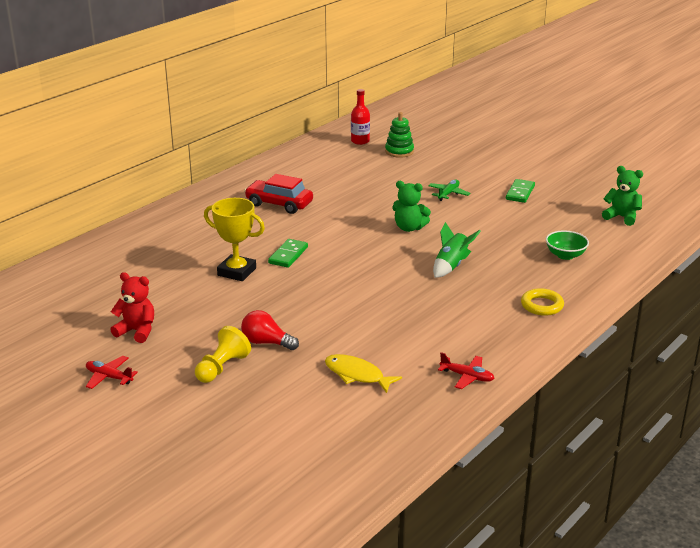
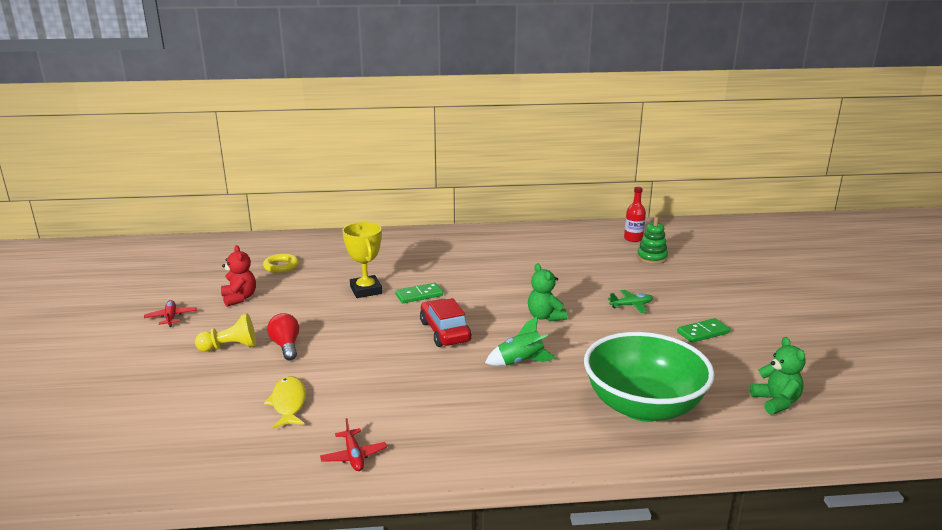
camera: 45 degrees right, 5 degrees down
(279, 204) = (483, 258): red car -> red car (445, 332)
(542, 305) = (532, 437): yellow ring -> yellow ring (281, 266)
(565, 255) = (643, 406): green bowl -> green bowl, size x2.40

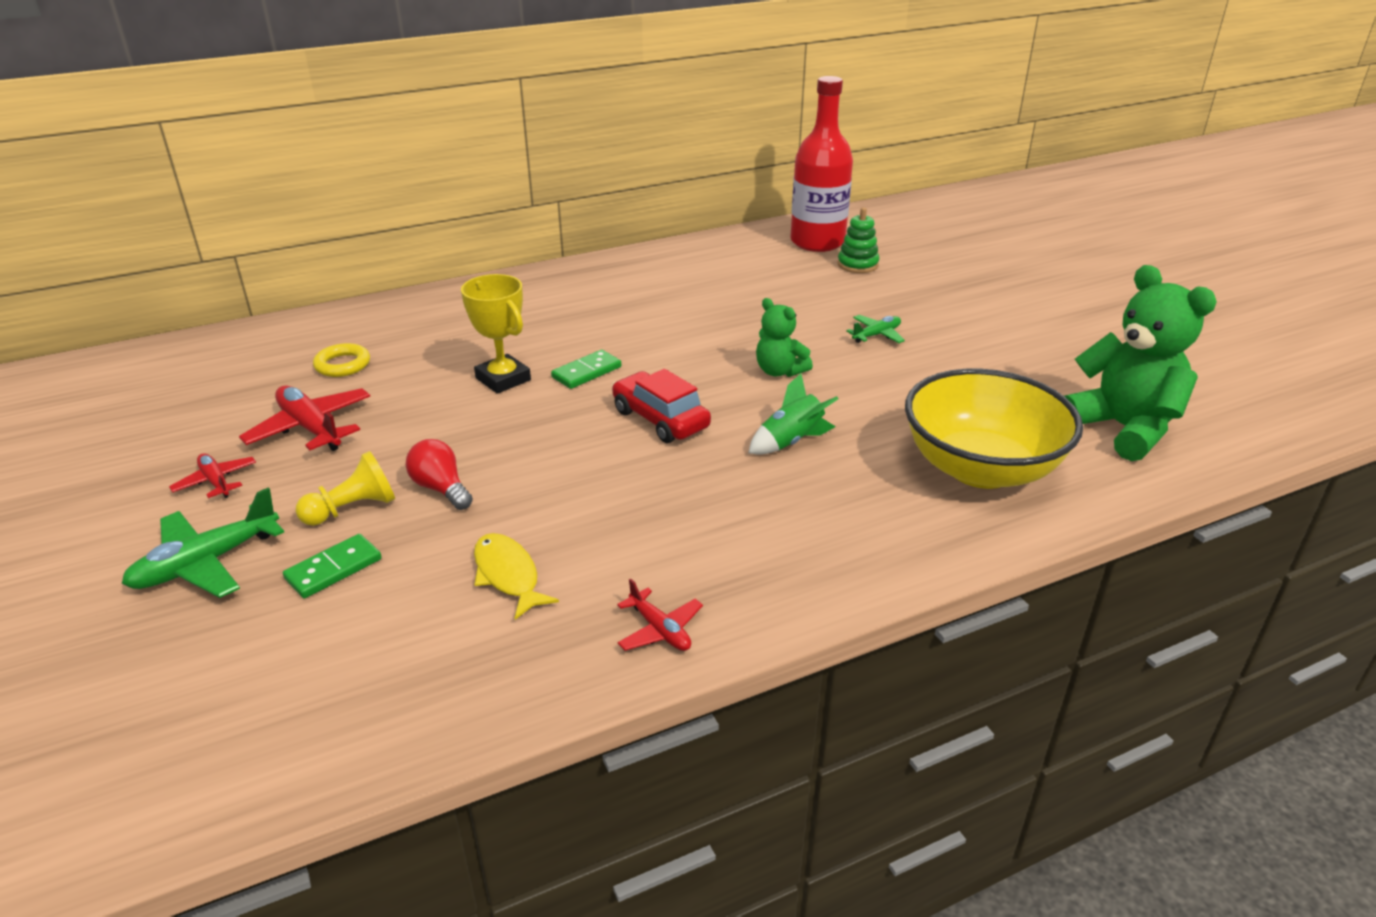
camera: 20 degrees left, 10 degrees up
(136, 359) = (206, 563): none -> green plane
(239, 298) = (311, 428): red teddy bear -> red plane
(633, 238) = (817, 242): red bottle -> red bottle, size x2.12
(643, 406) = (981, 468): green bowl -> yellow bowl
(703, 333) = (985, 355): green domino -> green domino (334, 569)
(776, 402) = (1123, 428): green teddy bear -> green teddy bear, size x1.88

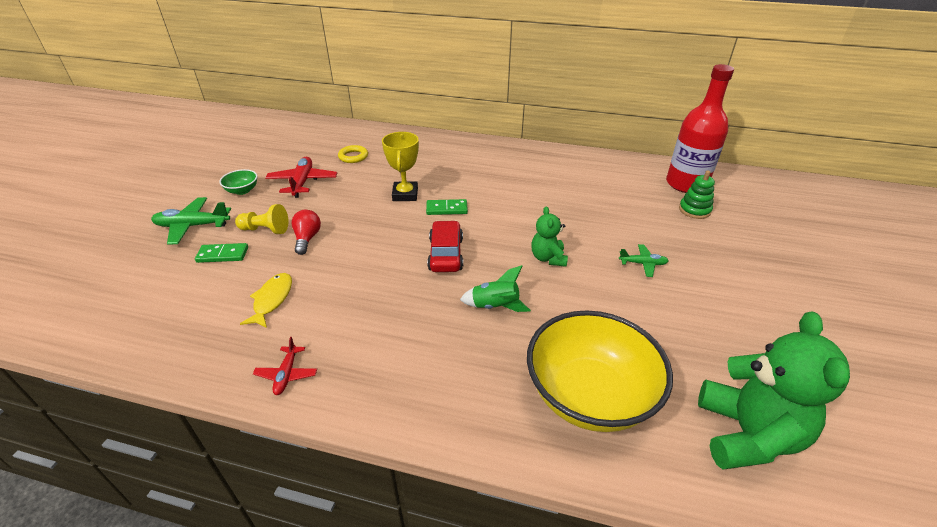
camera: 40 degrees right, 5 degrees up
(216, 482) = (242, 190): red plane -> green bowl

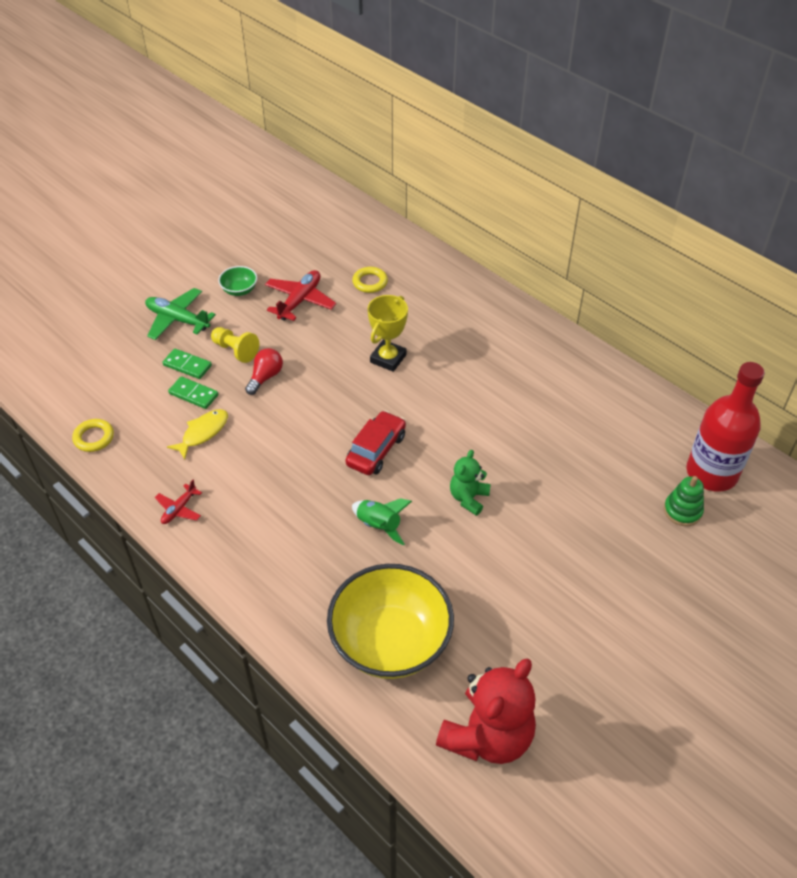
camera: 30 degrees right, 10 degrees up
(146, 349) = (94, 438): none -> yellow ring
(447, 209) = (416, 395): green domino -> green domino (193, 394)
(642, 264) = (557, 547): green plane -> none
(747, 434) = (487, 736): green teddy bear -> red teddy bear

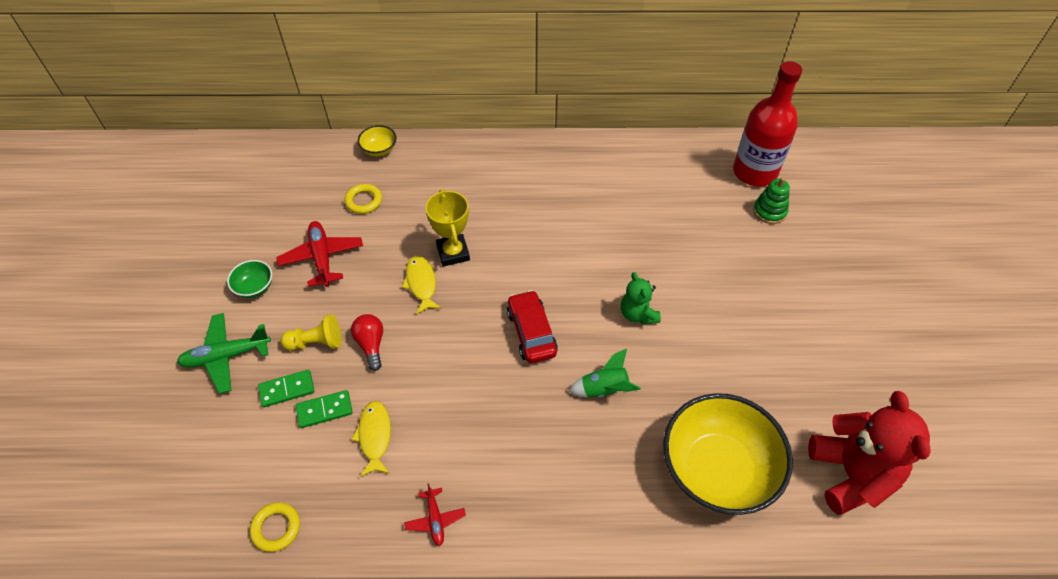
camera: 45 degrees left, 5 degrees up
(342, 363) = (421, 284): none -> yellow fish
(422, 254) = (379, 150): none -> yellow bowl

